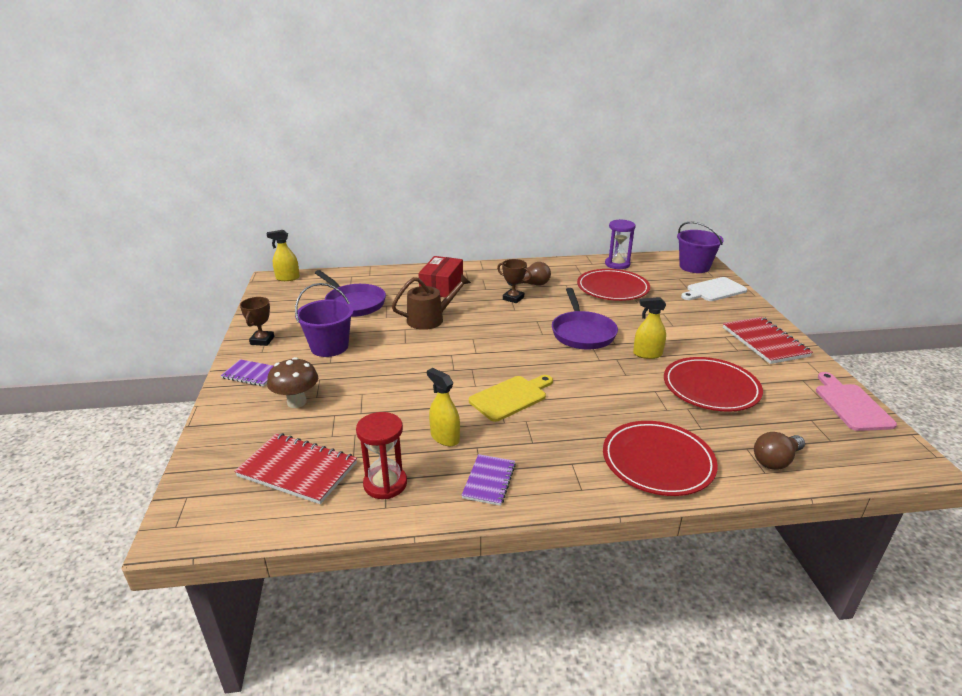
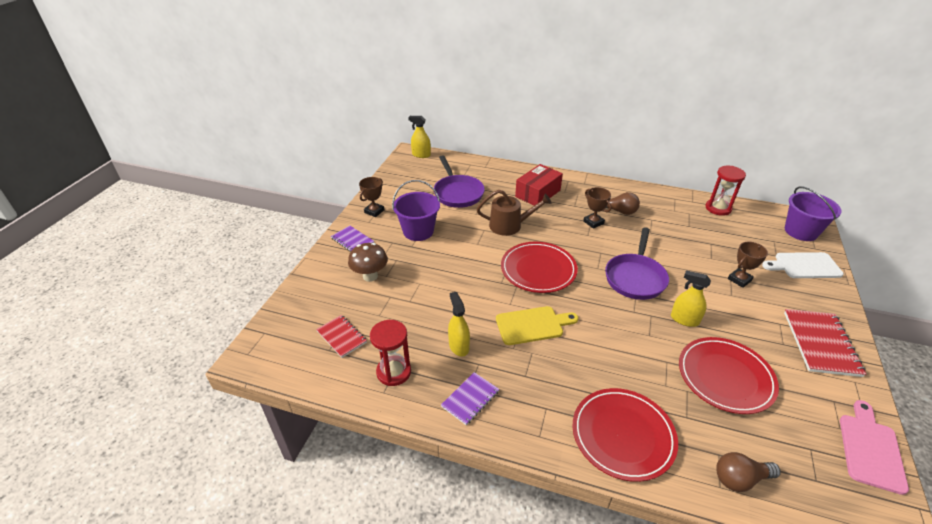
camera: 25 degrees right, 10 degrees up
(297, 470) = (341, 337): red notebook -> red notebook, size x0.60
(612, 288) = (695, 235): red plate -> red plate (538, 270)
(617, 264) = (718, 208): purple hourglass -> red hourglass
(671, 312) = (739, 279): none -> brown trophy

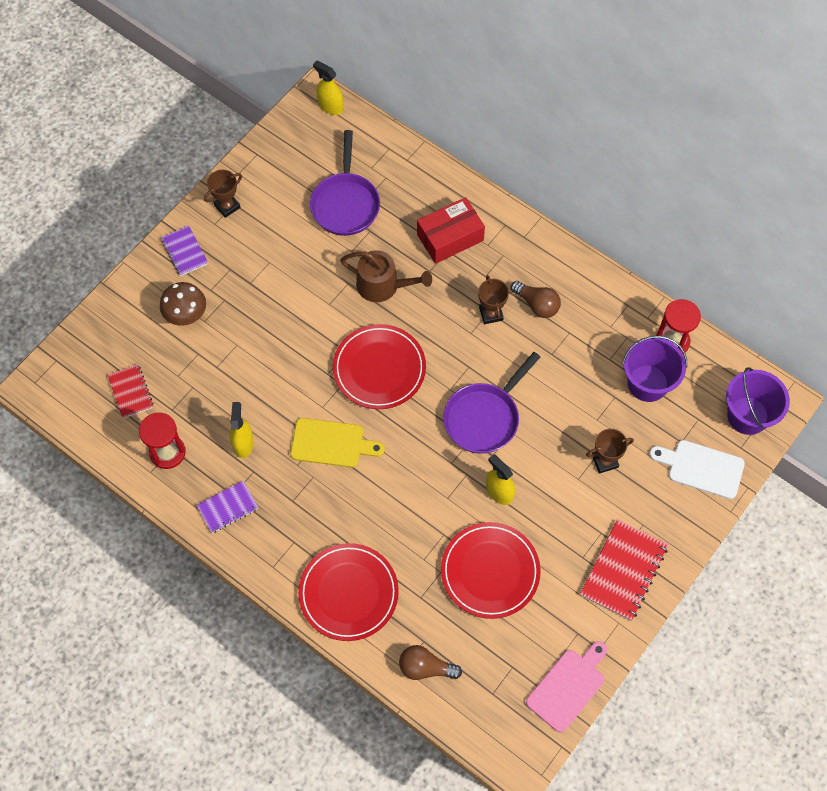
camera: 20 degrees right, 25 degrees up
(418, 231) = (267, 260): purple bucket -> purple bucket (647, 383)

